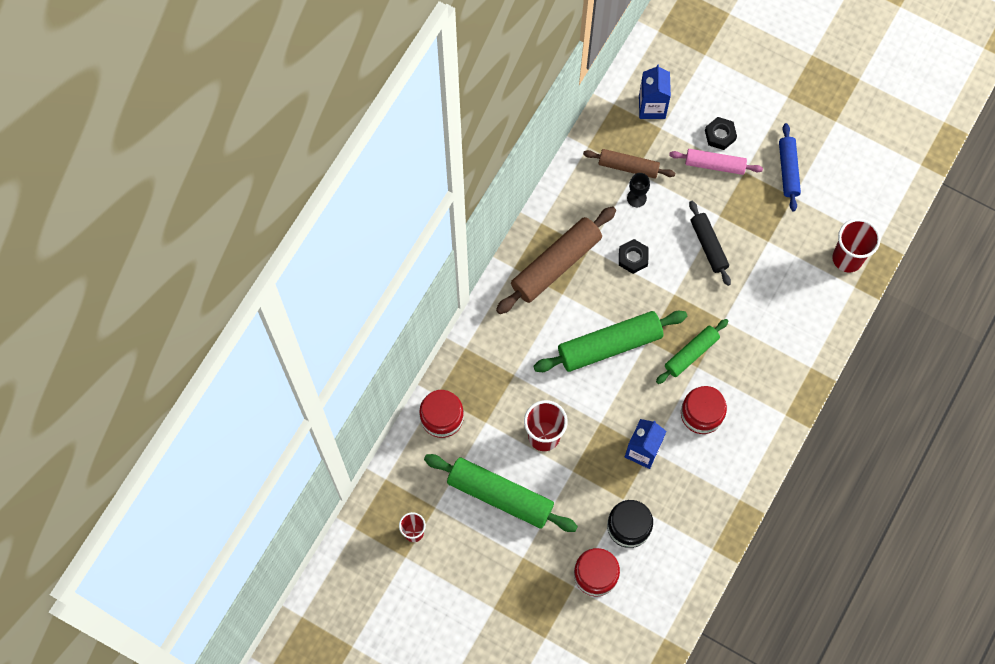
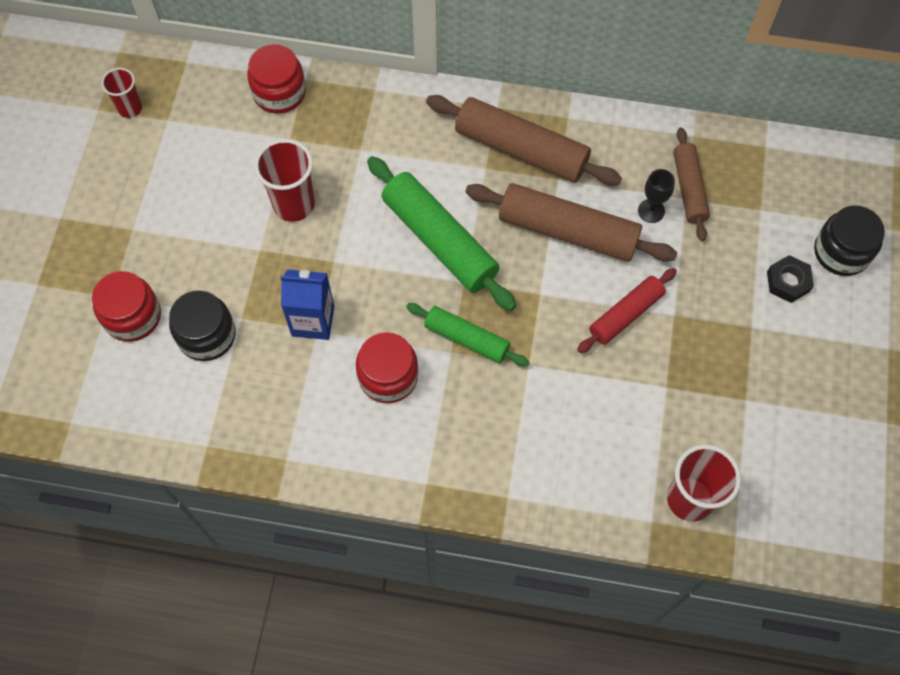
camera: 70 degrees right, 5 degrees down
(500, 495) = (202, 181): green rolling pin -> none
(633, 258) = (568, 231): black nut -> brown rolling pin
(652, 107) = (784, 190): blue carton -> none
(708, 245) = (625, 314): black rolling pin -> red rolling pin
(710, 93) = (841, 252): none -> black jar
(715, 165) = (743, 288): pink rolling pin -> none
(788, 170) = (782, 381): blue rolling pin -> none

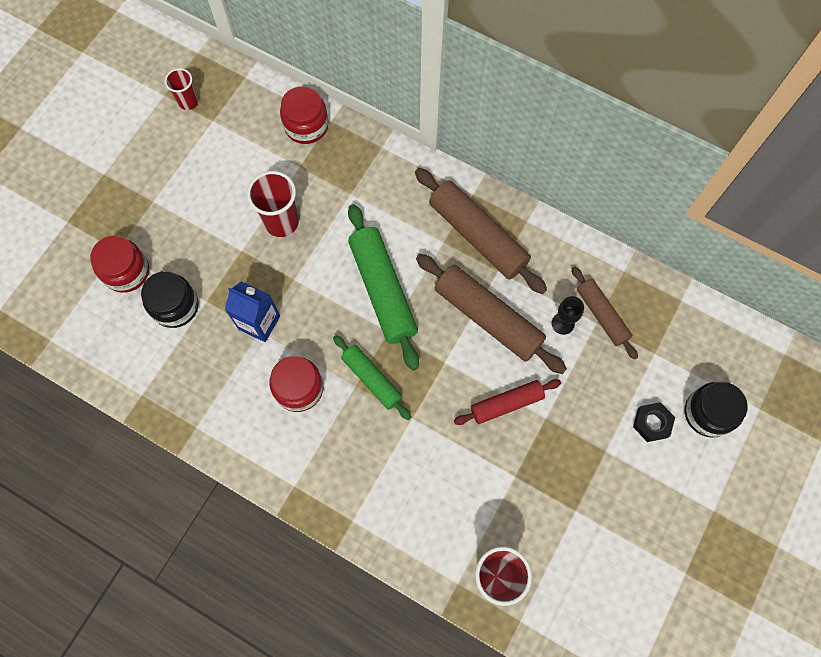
camera: 20 degrees right, 5 degrees up
(689, 189) = (602, 315): brown rolling pin -> brown rolling pin turned 45 degrees counterclockwise

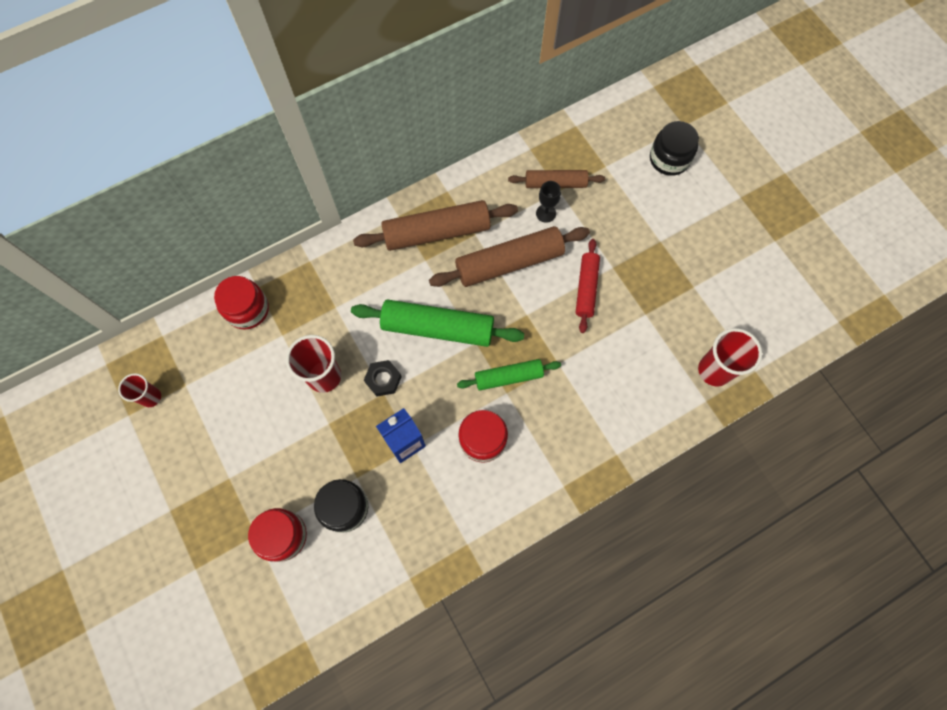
camera: 60 degrees left, 0 degrees up
(652, 423) = (656, 198): black nut -> black nut (383, 379)

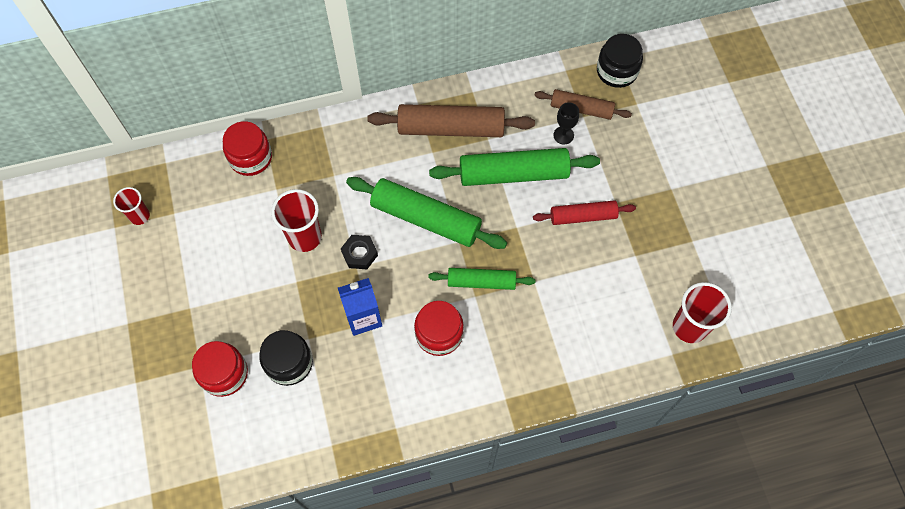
camera: 15 degrees right, 5 degrees down
(509, 263) = (513, 174): brown rolling pin -> green rolling pin
(586, 288) = (583, 216): red rolling pin -> red rolling pin turned 60 degrees clockwise
(669, 159) = (703, 111): black jar -> black jar (617, 71)

